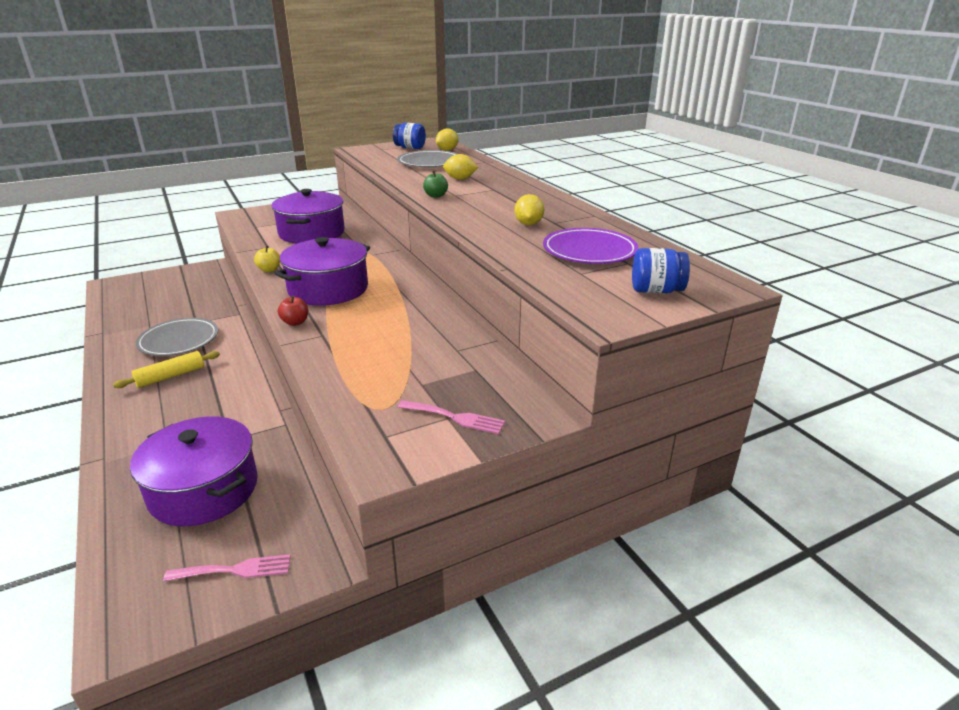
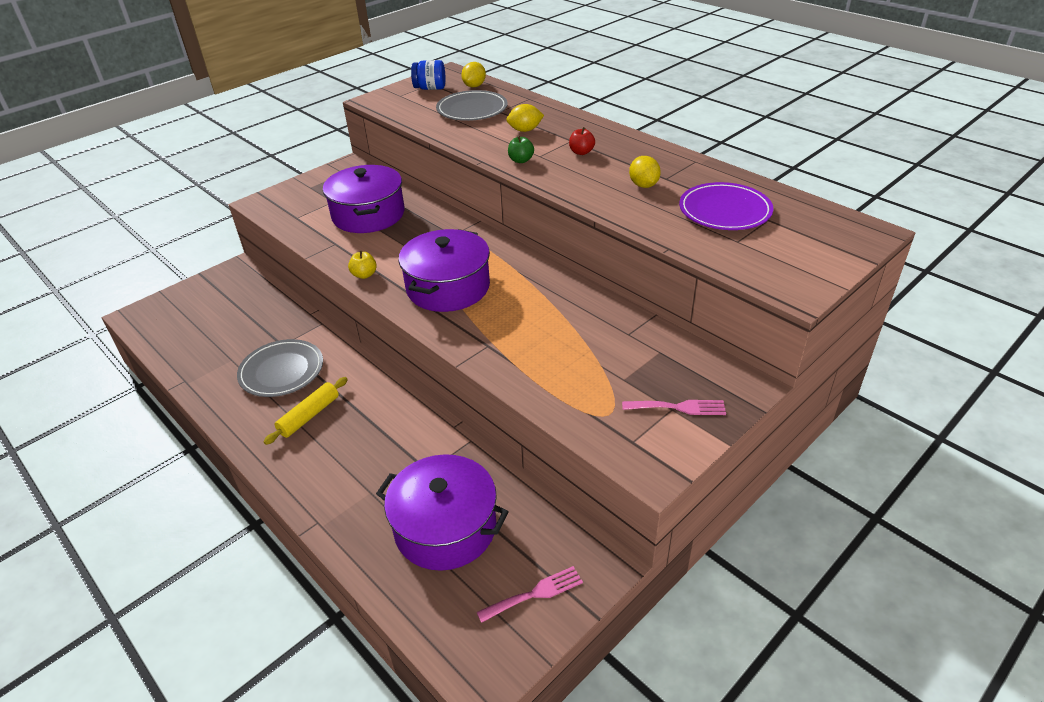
camera: 15 degrees left, 10 degrees up
(295, 322) = (448, 336): red apple -> red apple (581, 152)
(656, 291) = (814, 249): blue jar -> none

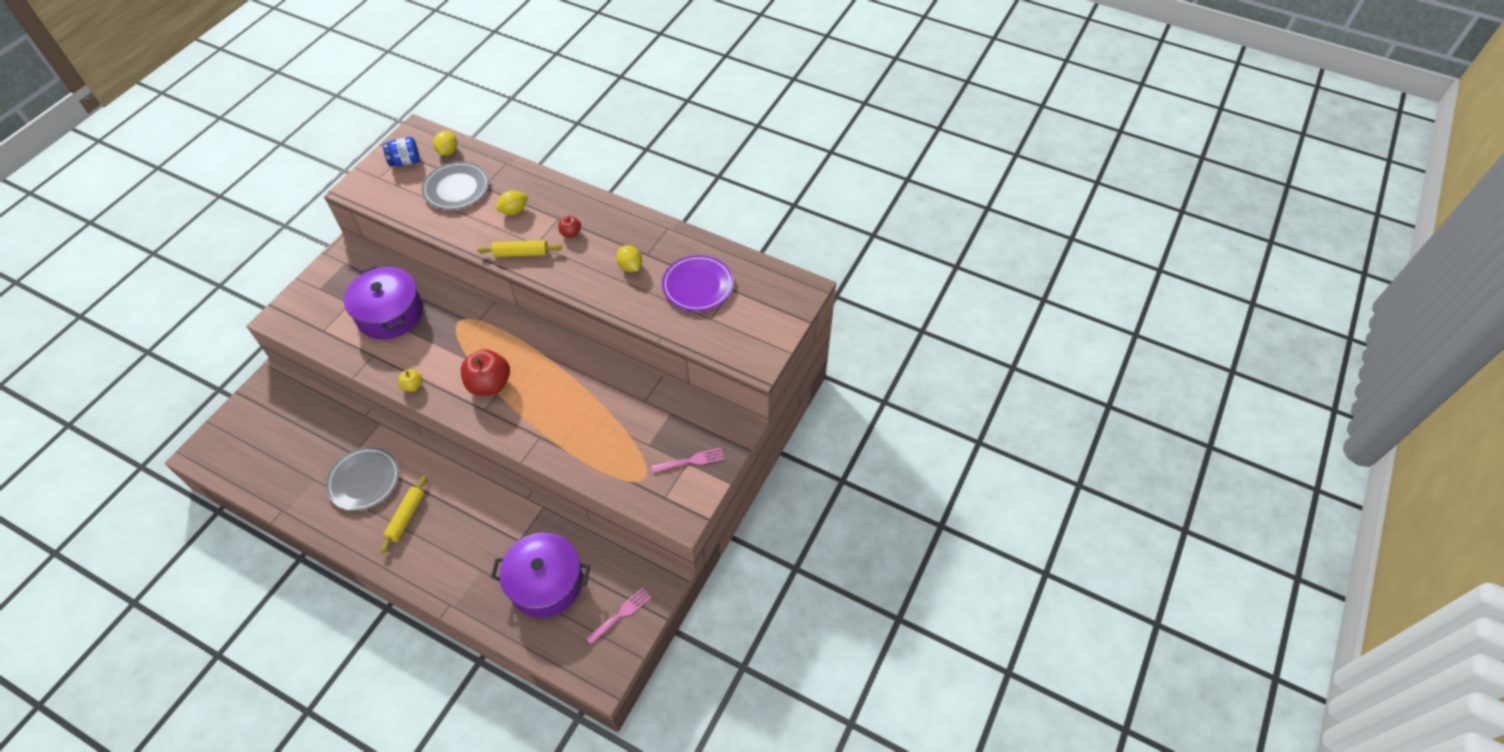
camera: 20 degrees left, 15 degrees up
(448, 287) = (490, 384): purple pot -> red apple
(521, 160) = (521, 253): green apple -> yellow rolling pin

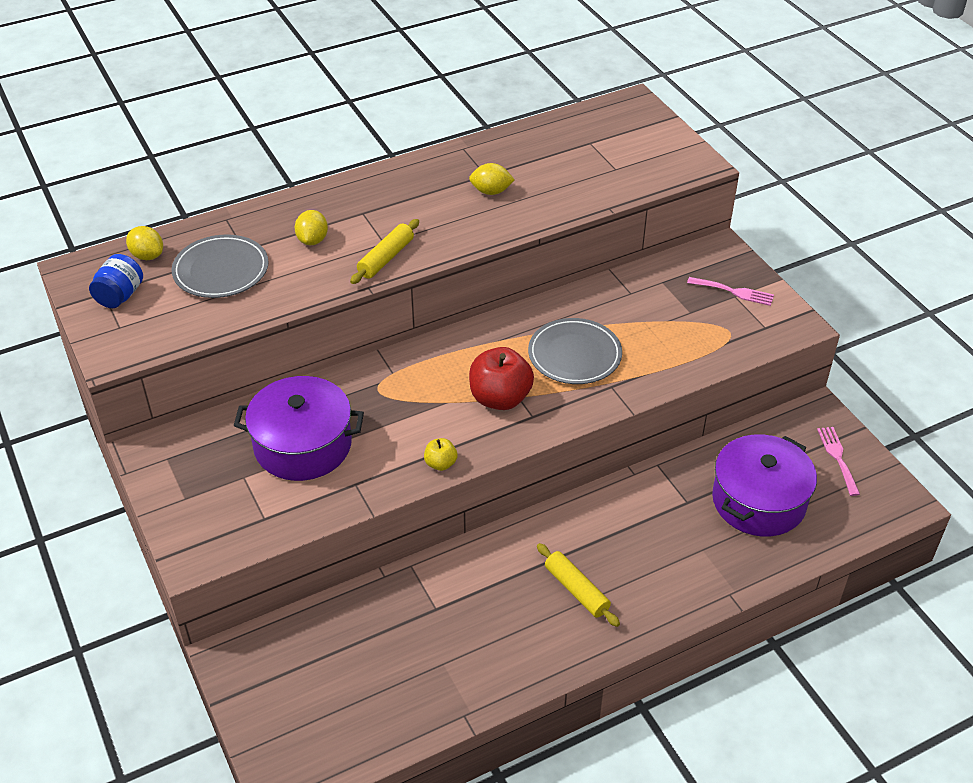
camera: 55 degrees left, 10 degrees down
(364, 480) = (488, 611): grey plate -> grey plate (574, 355)
(570, 233) = (396, 213): red apple -> none
(691, 460) = (734, 292): pink fork -> pink fork turned 90 degrees clockwise
(697, 285) = (563, 160): purple plate -> none

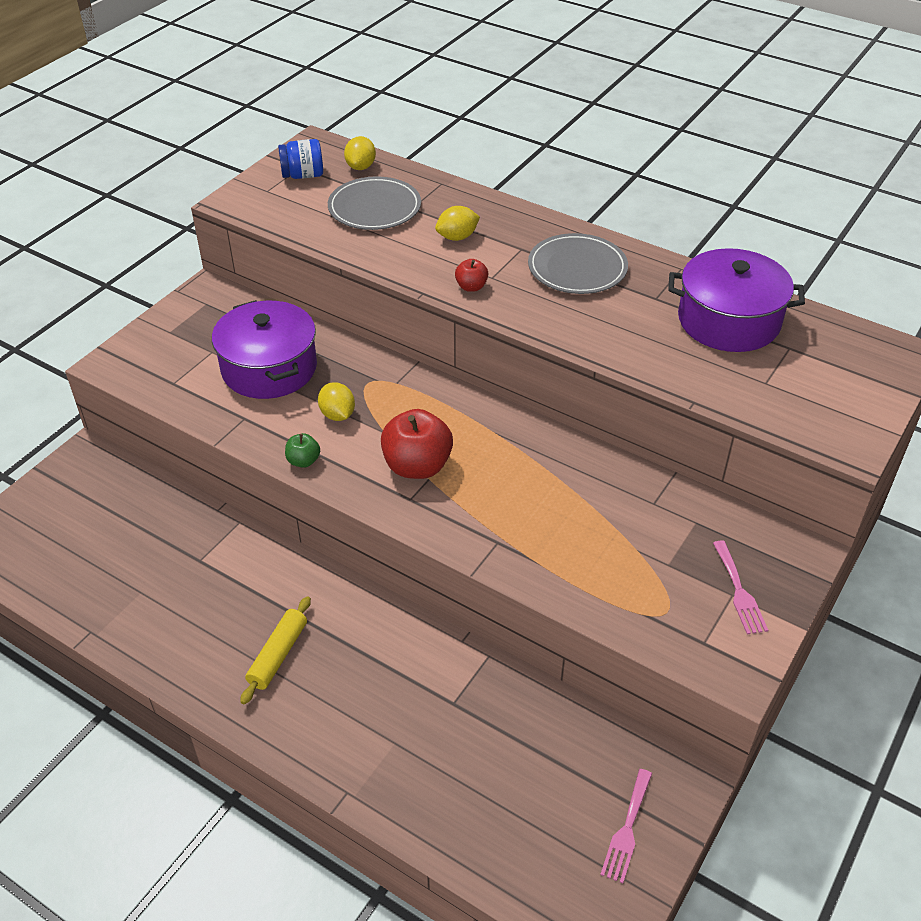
camera: 60 degrees right, 0 degrees up
(386, 258) = (471, 287): yellow rolling pin -> red apple
(440, 464) = (303, 461): yellow apple -> green apple
(491, 191) = (633, 311): yellow lemon -> yellow lemon (337, 415)
(574, 355) = (521, 496): grey plate -> grey plate (577, 268)
(759, 501) = (500, 771): purple pot -> purple pot (728, 321)
(837, 457) = (627, 830): pink fork -> pink fork turned 150 degrees clockwise

